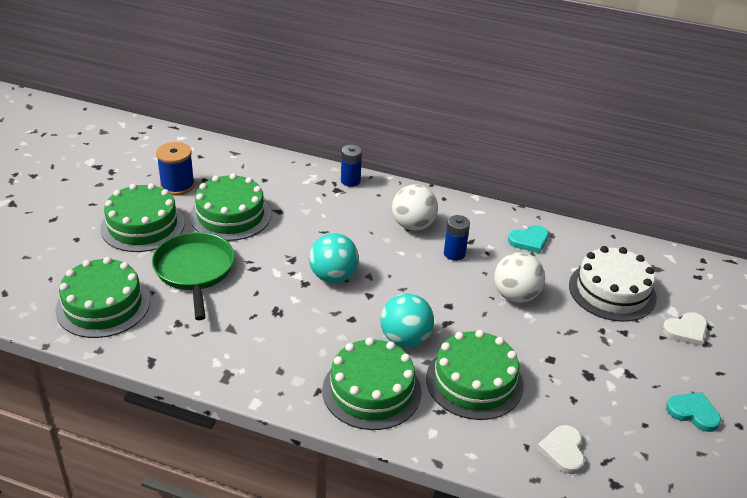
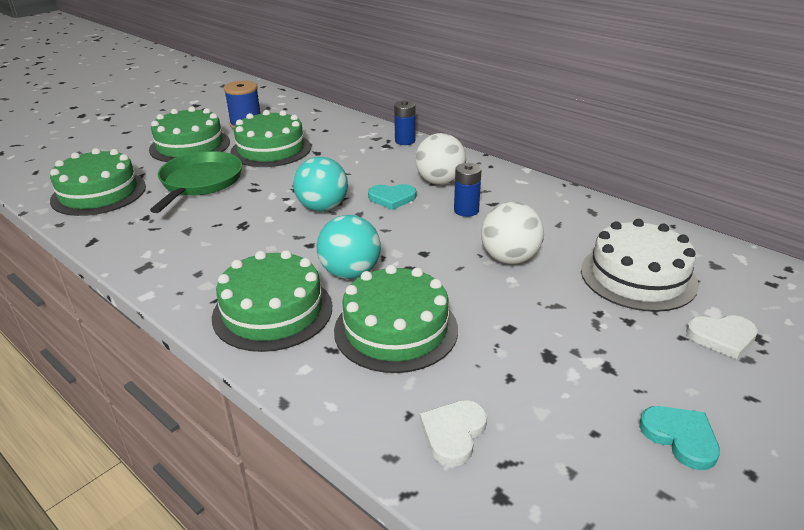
camera: 25 degrees right, 5 degrees down
(529, 240) = (562, 213): turquoise heart -> turquoise heart (392, 198)

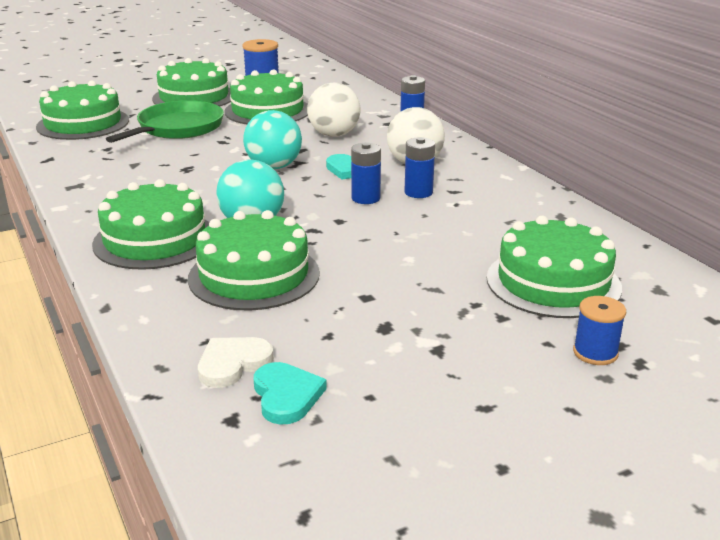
camera: 20 degrees right, 5 degrees down
(428, 225) = (365, 198): none -> blue battery
(509, 258) = (424, 241): white ball -> white ball (334, 135)
(638, 276) = (553, 282): white cake -> green cake
(680, 437) = (456, 421): turquoise heart -> turquoise heart (286, 396)
(722, 337) = (595, 353): white heart -> blue spool

